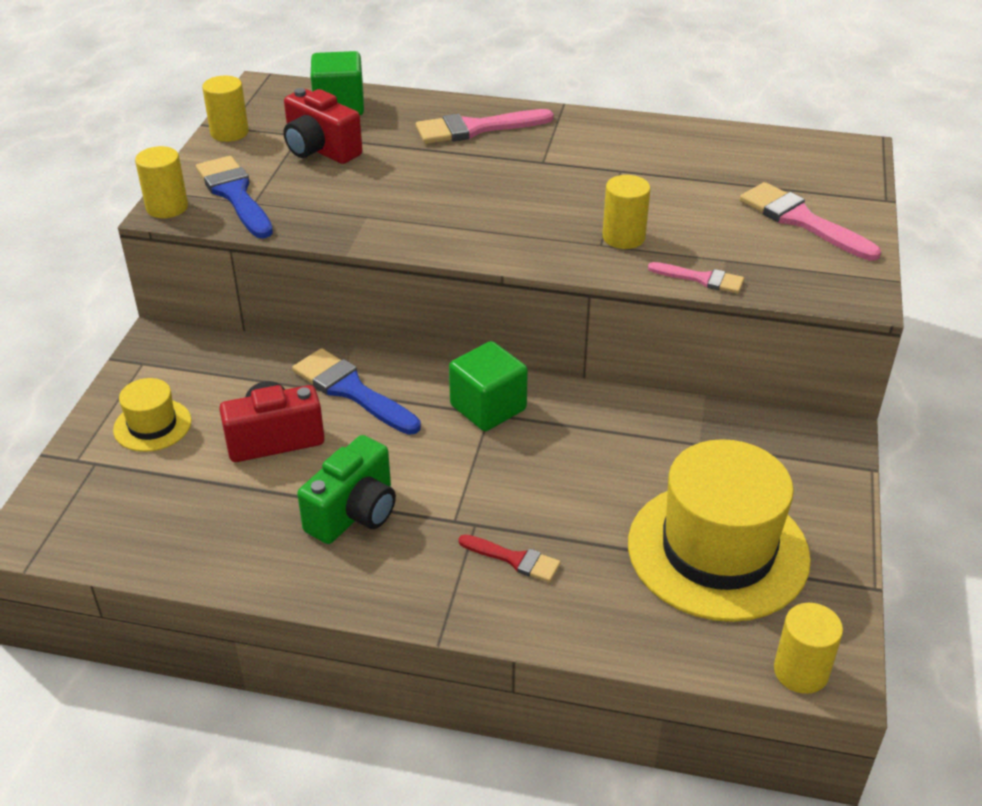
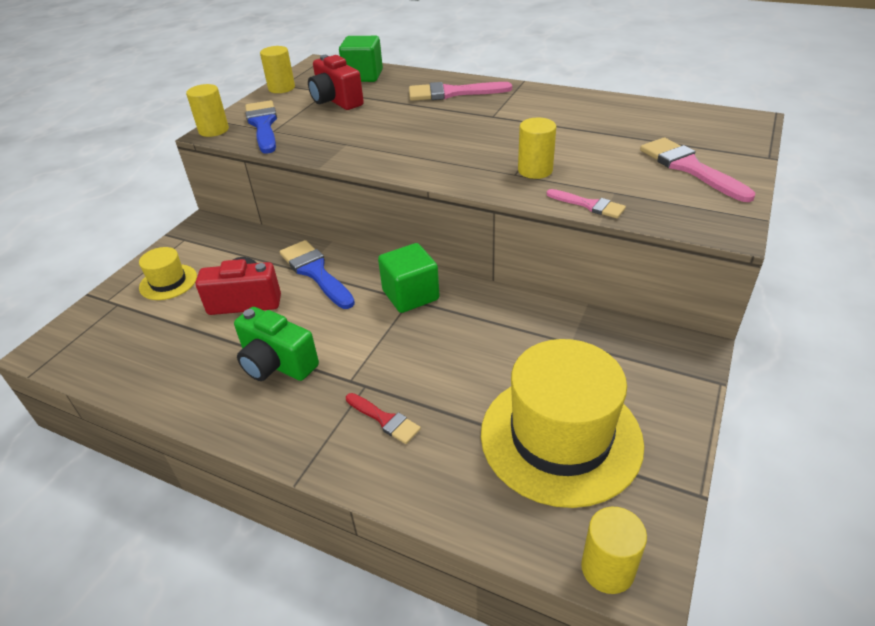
camera: 15 degrees right, 0 degrees up
(354, 513) = (277, 364): green camera -> green camera turned 75 degrees clockwise

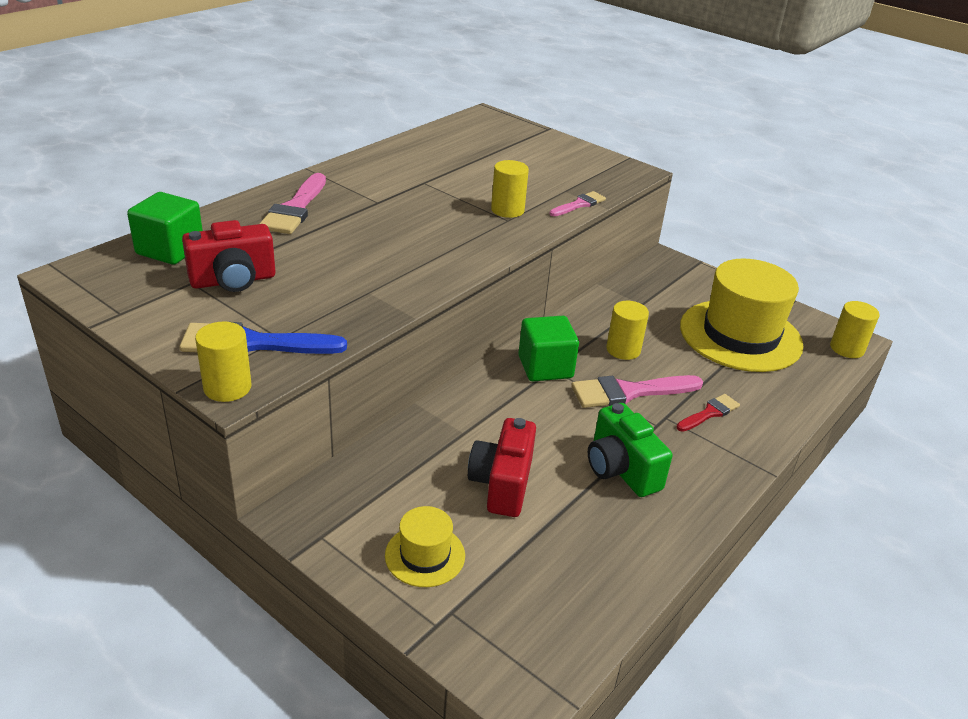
camera: 80 degrees left, 5 degrees down
(277, 364) = (621, 469): green camera -> green camera turned 105 degrees clockwise
(281, 88) = (132, 315): yellow cylinder -> yellow cylinder (623, 350)
(315, 272) = (472, 423): blue brush -> none
(689, 168) = (545, 156): pink brush -> pink brush (629, 392)

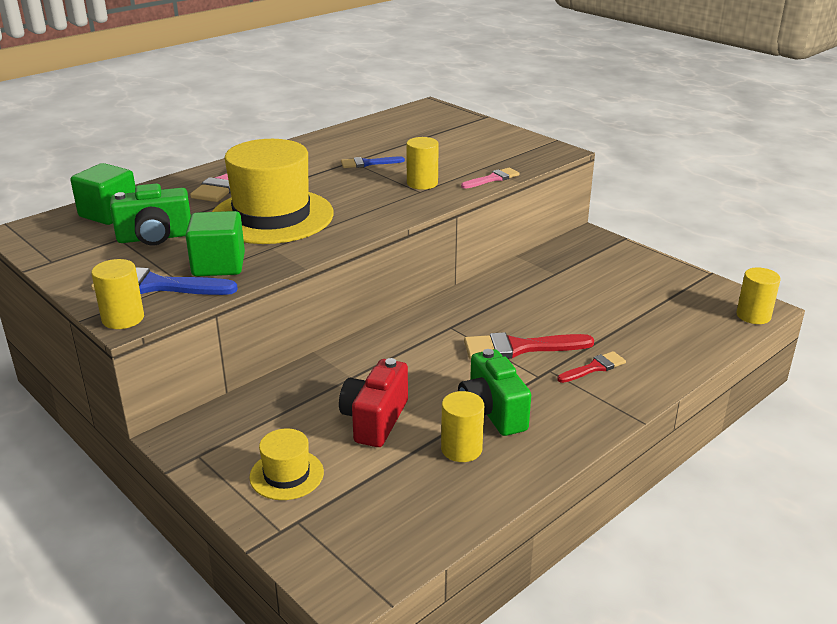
camera: 10 degrees right, 5 degrees down
(233, 280) = (155, 237): red camera -> green camera
(442, 185) = (368, 163): none -> blue brush
(545, 367) = (444, 325): green cube -> green cube (218, 265)
(623, 350) = (524, 312): yellow cylinder -> yellow cylinder (461, 449)
(629, 392) = (519, 348): pink brush -> red brush
(740, 335) = (646, 302): yellow hat -> yellow hat (272, 216)

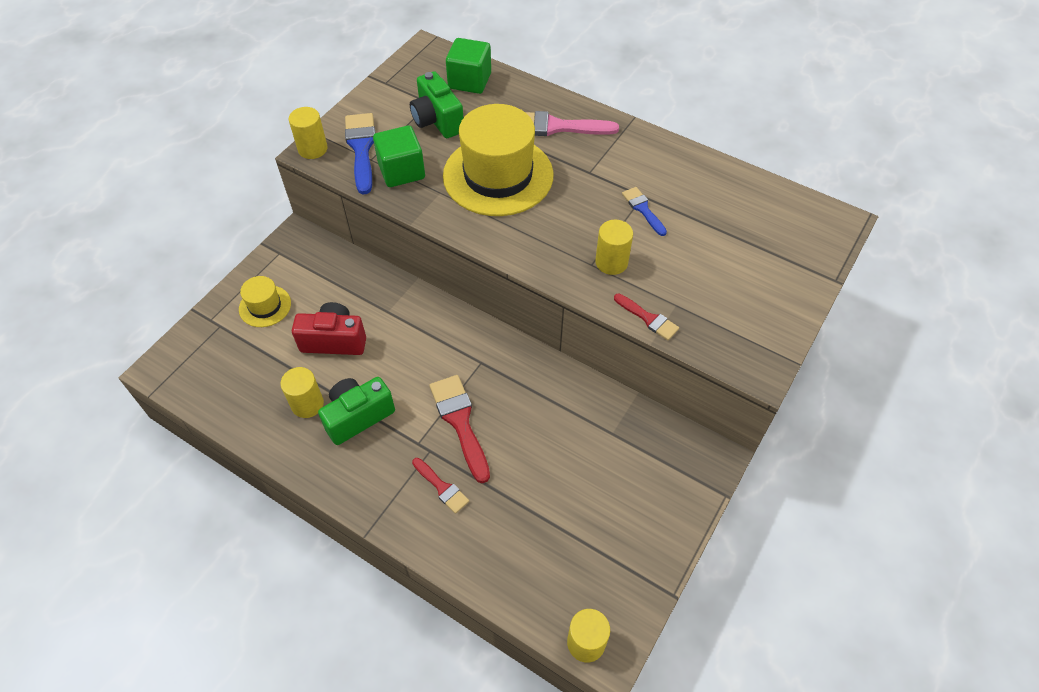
camera: 75 degrees right, 25 degrees up
(492, 179) = (648, 318): pink brush -> red brush

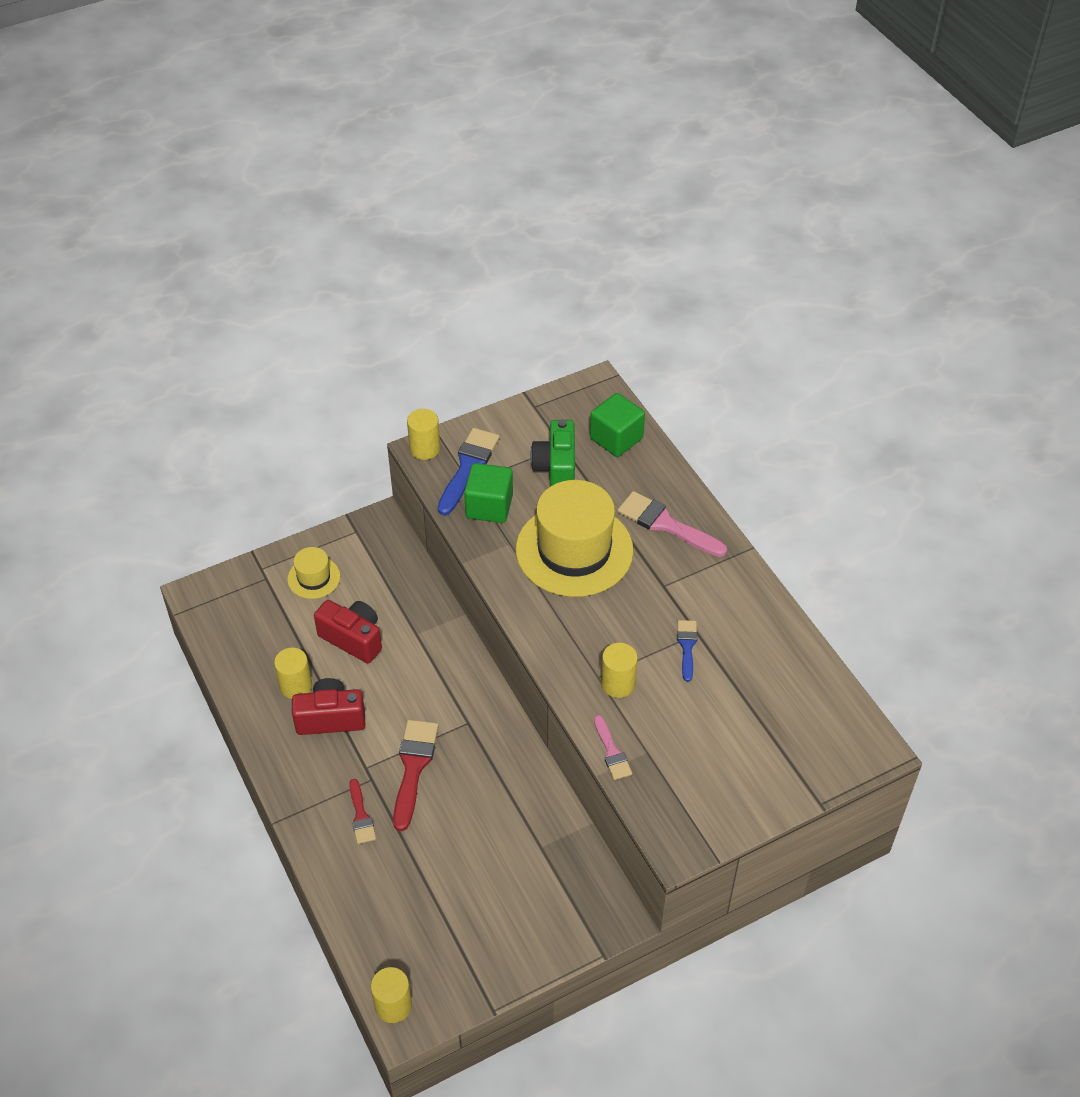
camera: 30 degrees right, 5 degrees down
(358, 416) = (330, 718): green camera -> red camera
(648, 318) = (612, 752): red brush -> pink brush

